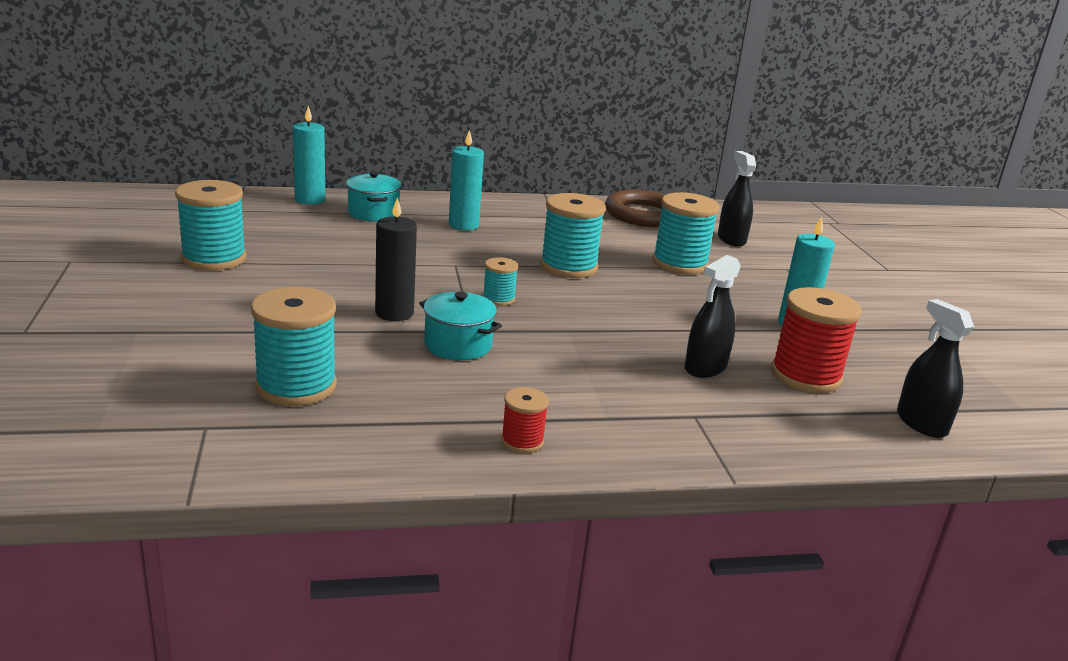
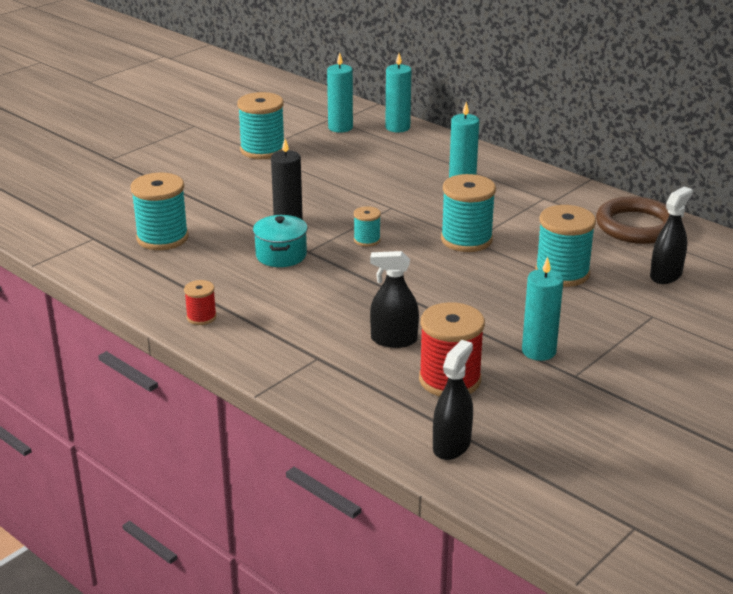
camera: 55 degrees right, 5 degrees up
(253, 215) = (340, 127): none -> turquoise candle
(373, 213) = (418, 151): turquoise pot -> none

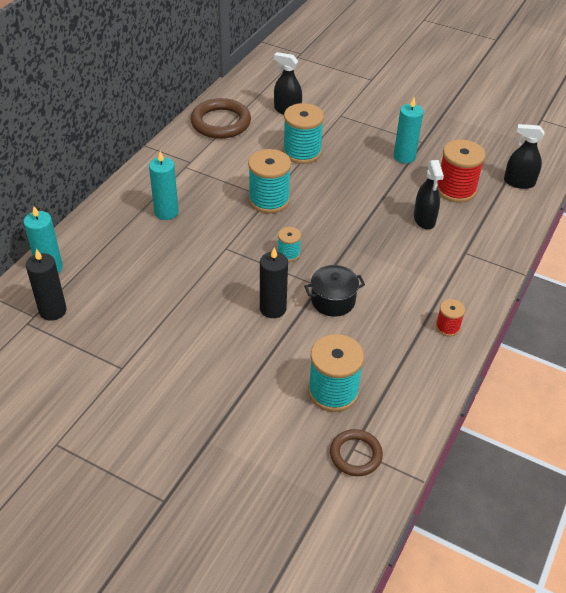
camera: 105 degrees left, 15 degrees up
(85, 238) = (355, 455): none -> brown ring
(262, 150) = (119, 362): turquoise spool -> none
(281, 255) = (333, 301): turquoise pot -> black pot
(340, 127) = (53, 311): turquoise candle -> black candle

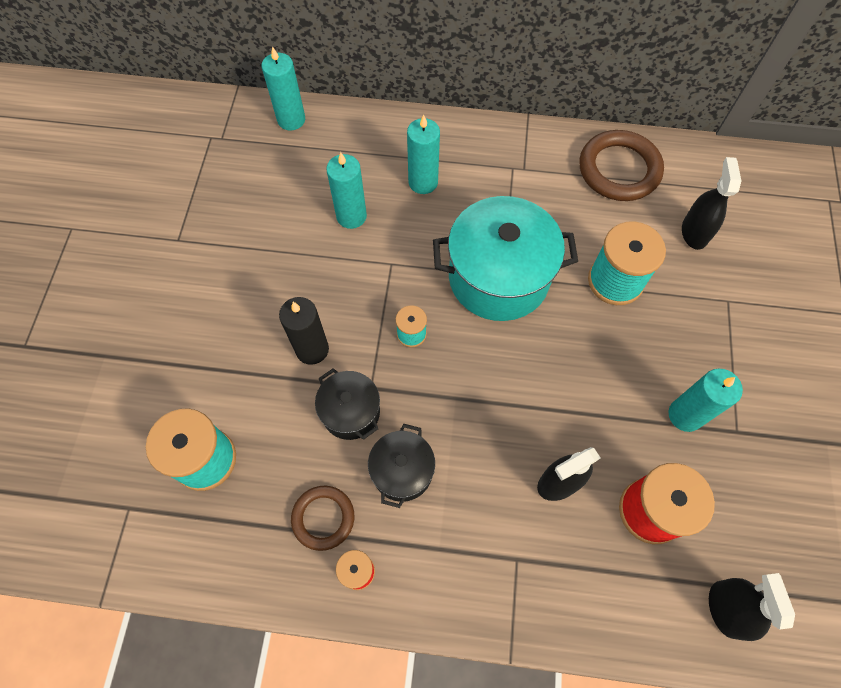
camera: 70 degrees right, 20 degrees up
(53, 311) = (233, 149): black candle -> none
(170, 257) = (351, 216): none -> turquoise candle
(269, 200) = (498, 277): turquoise spool -> turquoise pot
(355, 455) = (119, 514): brown ring -> brown ring (323, 518)
(388, 287) = (402, 471): none -> black pot

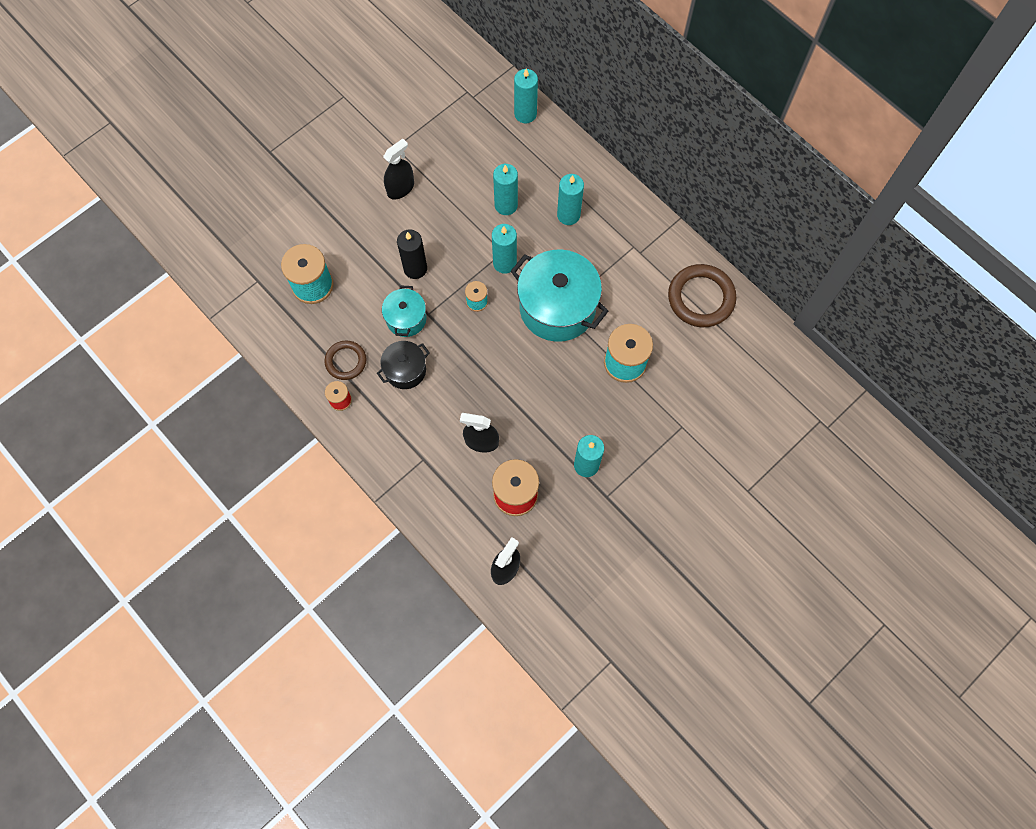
camera: 40 degrees right, 5 degrees up
(351, 412) = (406, 319): black pot -> turquoise pot
(403, 273) = (504, 263): none -> turquoise candle
(694, 232) = (706, 372): black spray bottle -> black spray bottle (400, 188)

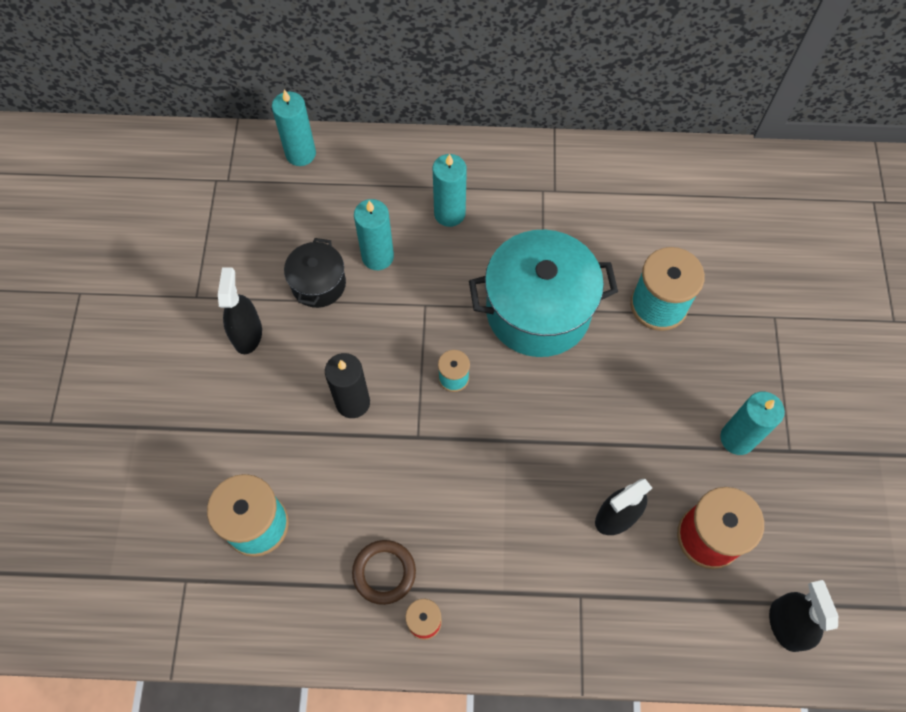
camera: 45 degrees left, 5 degrees down
(405, 370) = (458, 519): black pot -> black pot (318, 284)
(406, 319) = (400, 463): turquoise pot -> none
(504, 263) = (439, 314): turquoise candle -> none
(701, 298) = (654, 184): brown ring -> none

